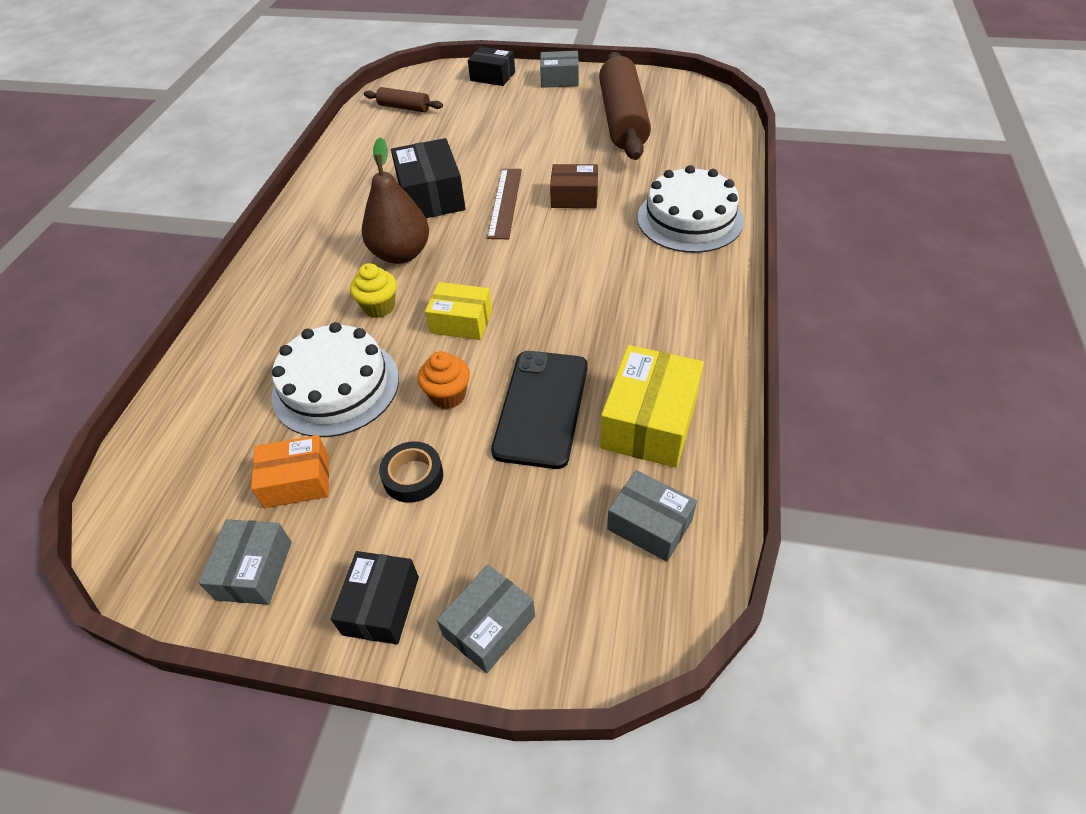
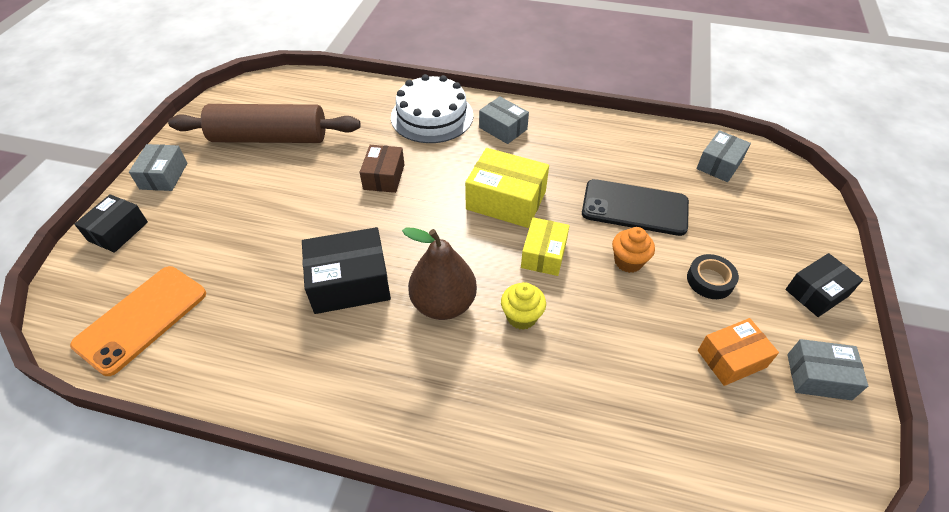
camera: 90 degrees left, 0 degrees up
(297, 481) = (731, 359): orange box -> orange box turned 75 degrees clockwise
(336, 386) = (625, 342): white cake -> none
(381, 605) = (817, 293): black box -> black box turned 45 degrees counterclockwise
(404, 107) = (141, 319): brown rolling pin -> orange phone
(489, 626) = (810, 237): grey box -> grey box (503, 128)
(505, 203) = (379, 223): brown ruler -> none
(649, 421) = (640, 157): yellow box -> yellow box (506, 200)

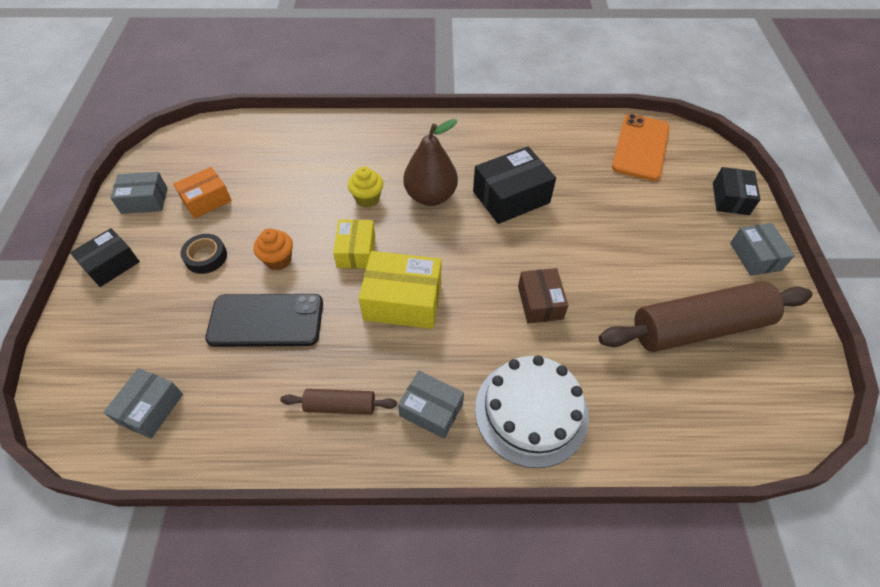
camera: 165 degrees right, 5 degrees up
(570, 141) = (340, 406): none -> brown rolling pin

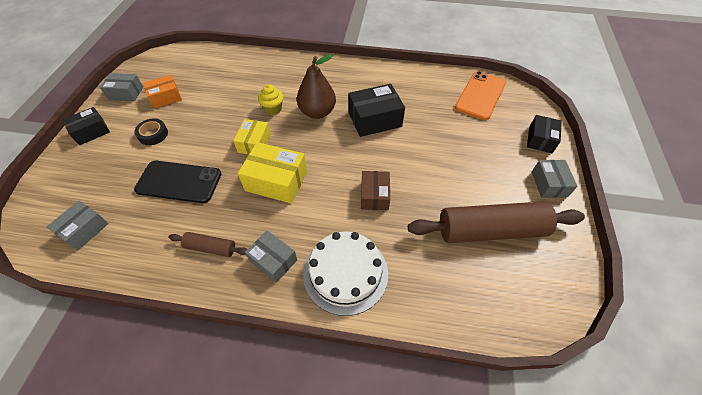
camera: 10 degrees right, 0 degrees up
(278, 260) = (200, 142): orange cupcake -> none

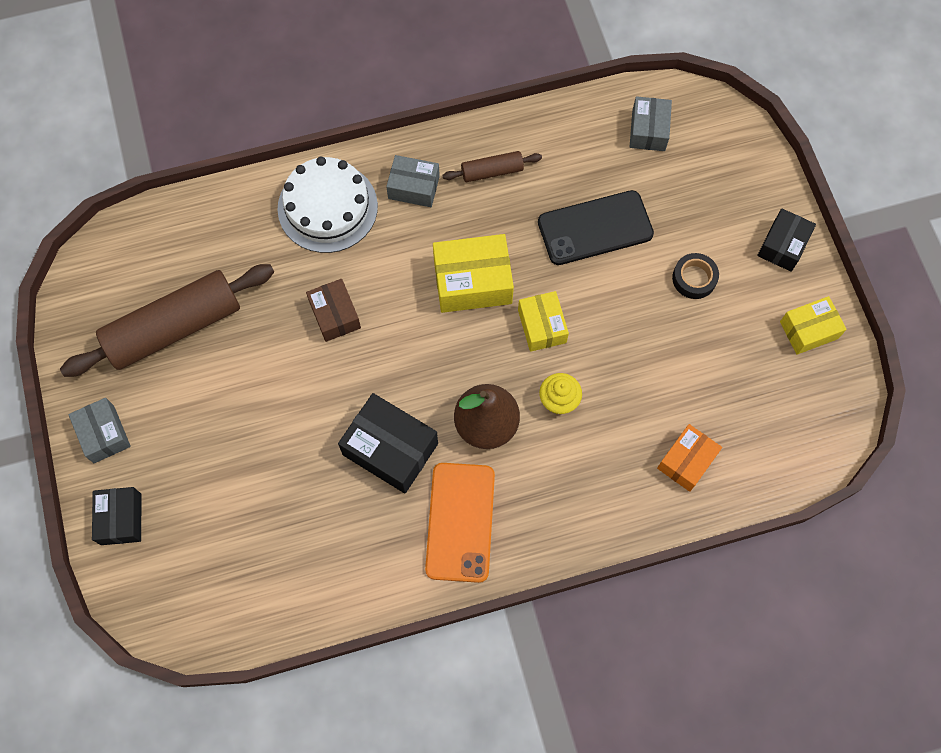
camera: 155 degrees right, 15 degrees up
(126, 93) = (808, 330): grey box -> yellow box
(166, 97) = (740, 349): orange box -> orange box (686, 461)
(374, 119) = (390, 449): black box -> black box turned 75 degrees clockwise
(480, 95) = (232, 585): orange phone -> orange phone (460, 522)

